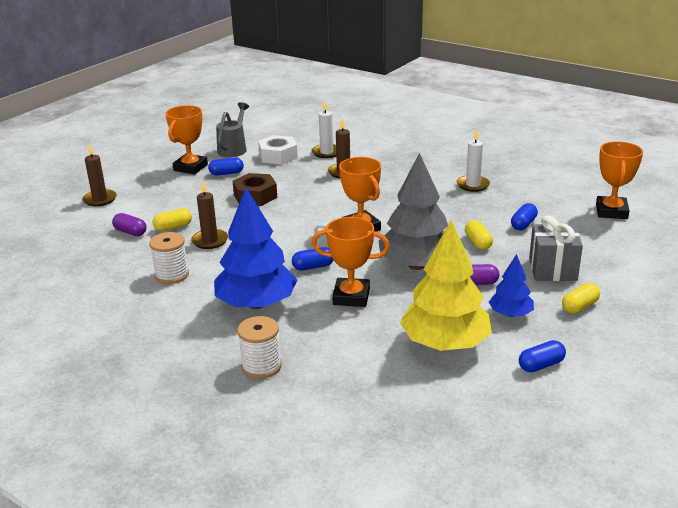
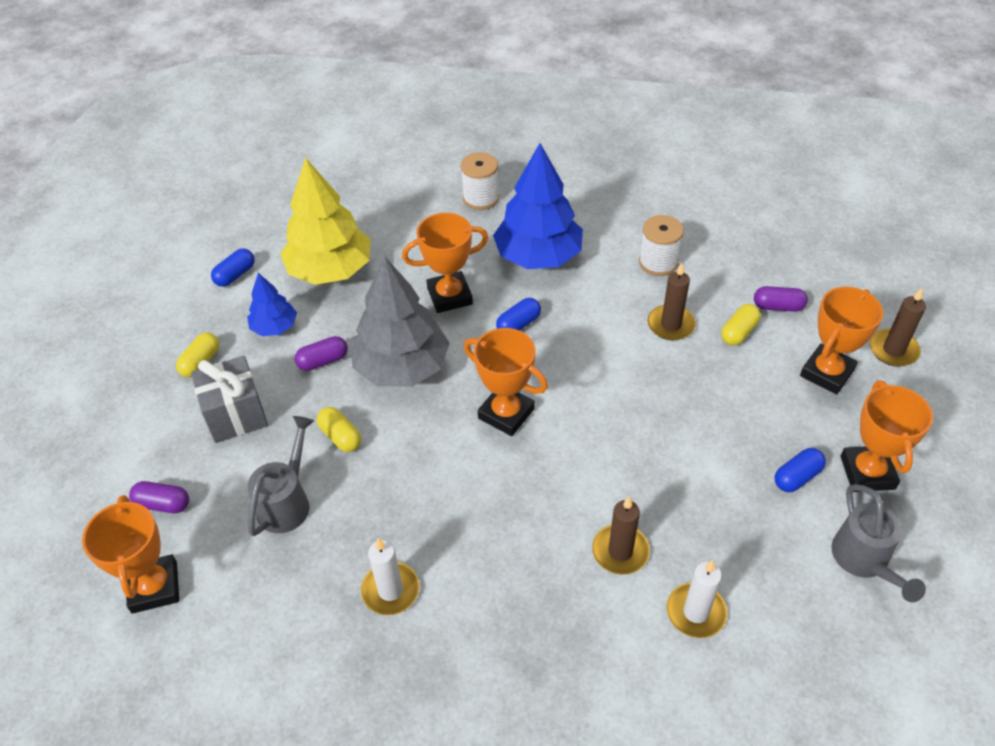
camera: 155 degrees right, 20 degrees up
(151, 200) = (827, 373): none -> orange trophy
(255, 196) = (699, 433): brown nut -> none
(278, 156) = (768, 565): white nut -> none
(523, 224) = (287, 502): blue capsule -> grey watering can
(608, 240) = (163, 504): none -> purple capsule

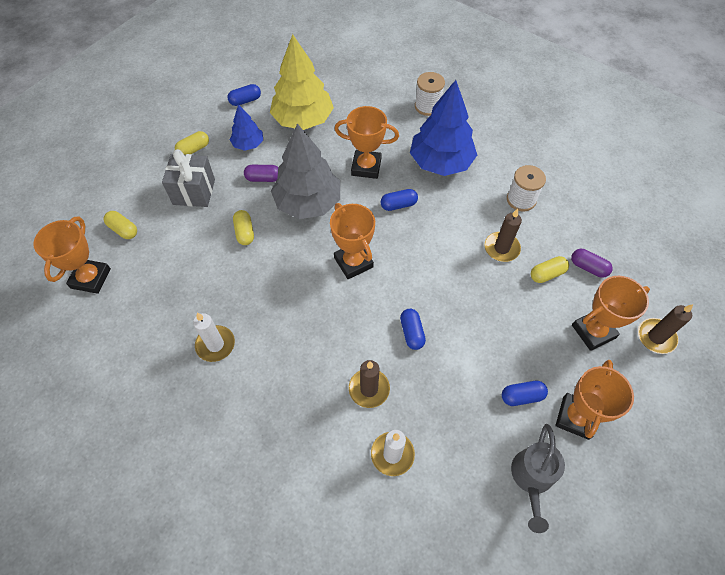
camera: 25 degrees right, 10 degrees up
(163, 504) = (123, 230): purple capsule -> yellow capsule
(287, 502) = (190, 260): grey watering can -> none
(629, 464) = (412, 333): none -> blue capsule

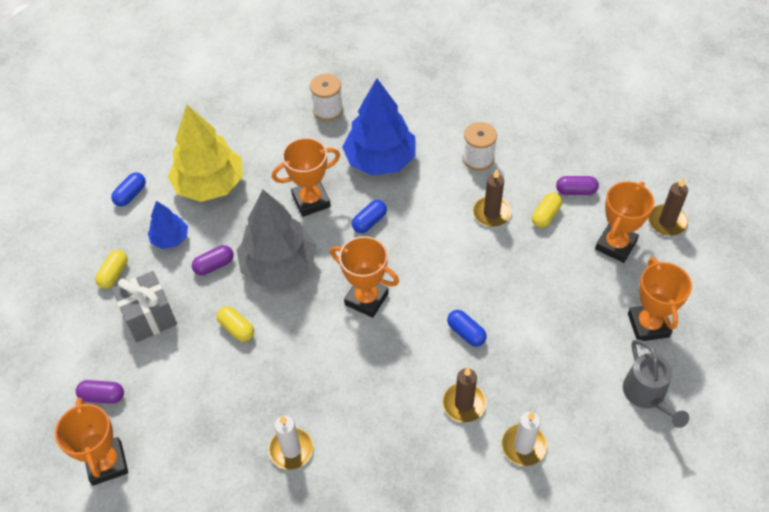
camera: 30 degrees left, 5 degrees down
(123, 230) = (102, 396): yellow capsule -> purple capsule
(522, 396) = (595, 333): blue capsule -> none

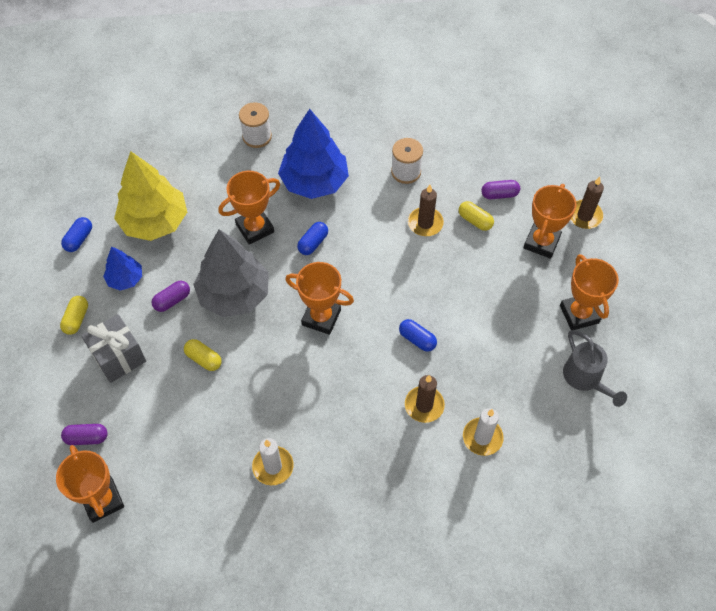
camera: 10 degrees left, 5 degrees up
(545, 215) = (475, 221): yellow capsule -> yellow capsule turned 75 degrees counterclockwise

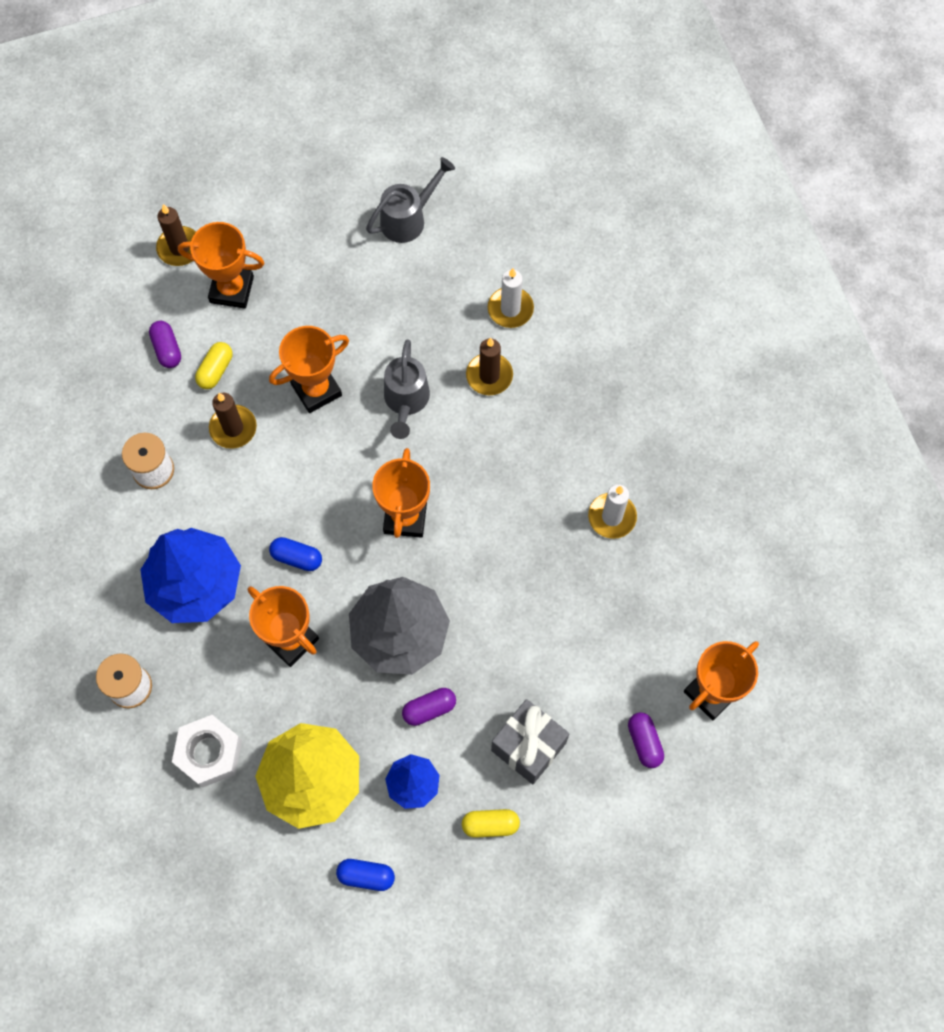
camera: 105 degrees left, 10 degrees up
(172, 300) = (429, 709): purple capsule -> purple capsule turned 60 degrees counterclockwise
(196, 170) = (209, 753): none -> white nut
(204, 359) = (501, 640): yellow capsule -> none
(417, 339) = (406, 401): blue capsule -> grey watering can
(579, 314) = (325, 235): orange trophy -> orange trophy (316, 390)

